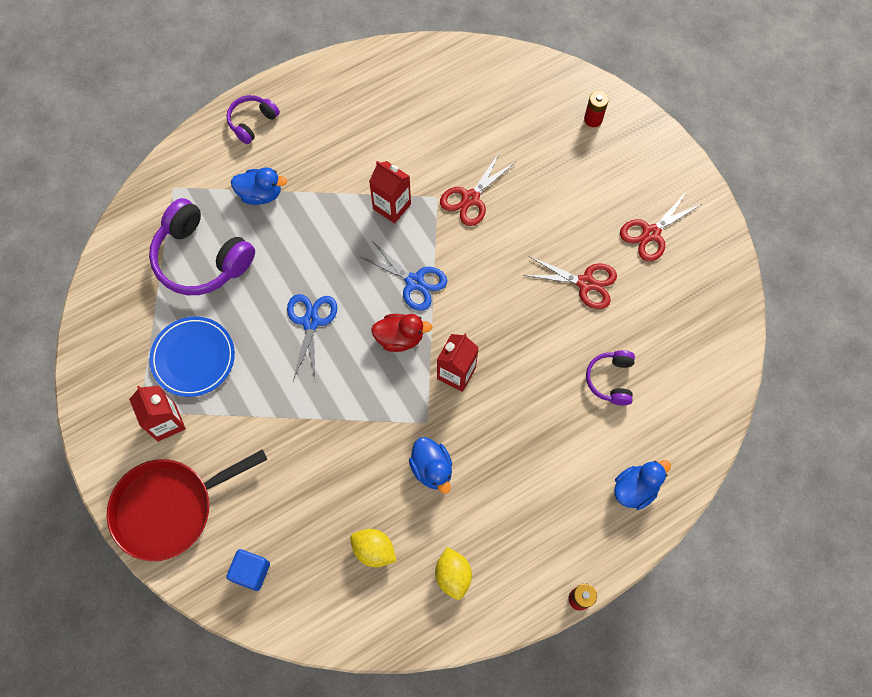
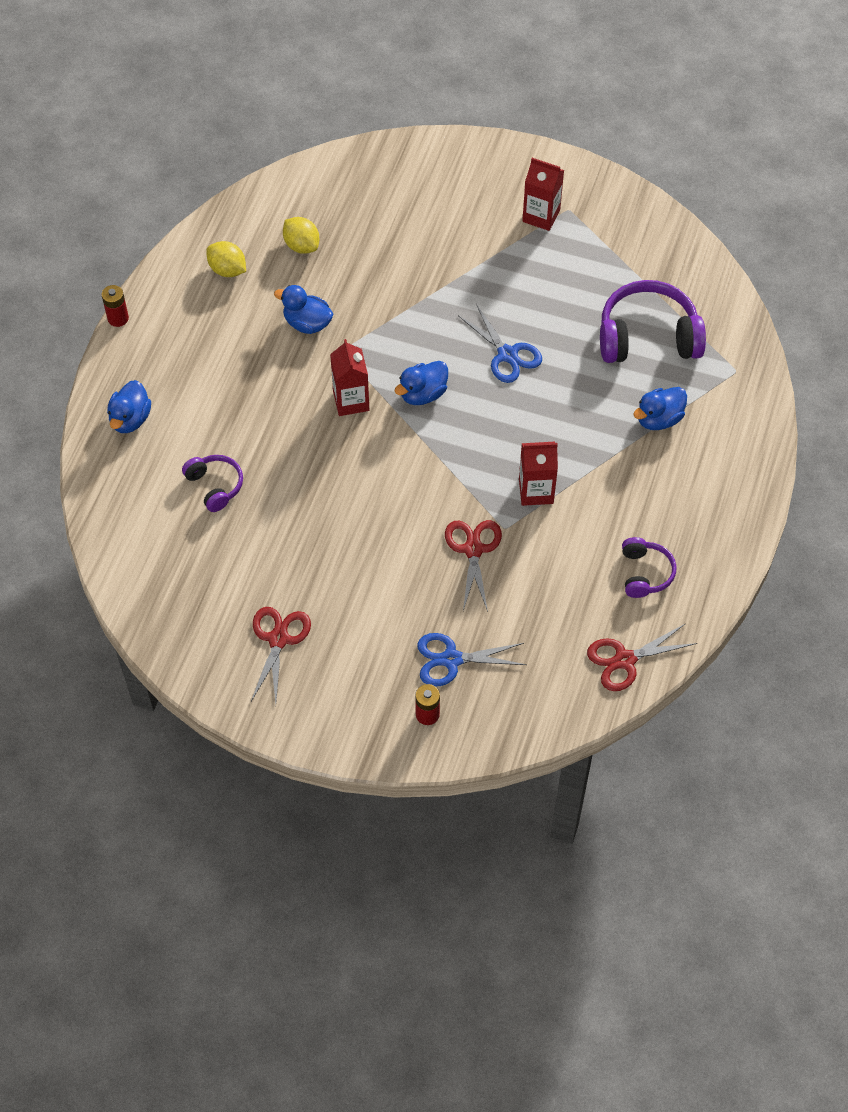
camera: 140 degrees right, 10 degrees down
(169, 508) = (478, 171): red pan -> none
(193, 358) = (570, 267): blue plate -> none
(251, 572) = (378, 176): blue cube -> none
(252, 122) = (736, 472): purple headphones -> purple headphones (644, 573)
(374, 550) = (301, 246): yellow lemon -> yellow lemon turned 60 degrees clockwise
(400, 338) = (423, 394): red duck -> blue duck
(414, 282) = (453, 444): blue scissors -> blue scissors (451, 659)
(585, 283) = (303, 550): red scissors -> red scissors (625, 660)

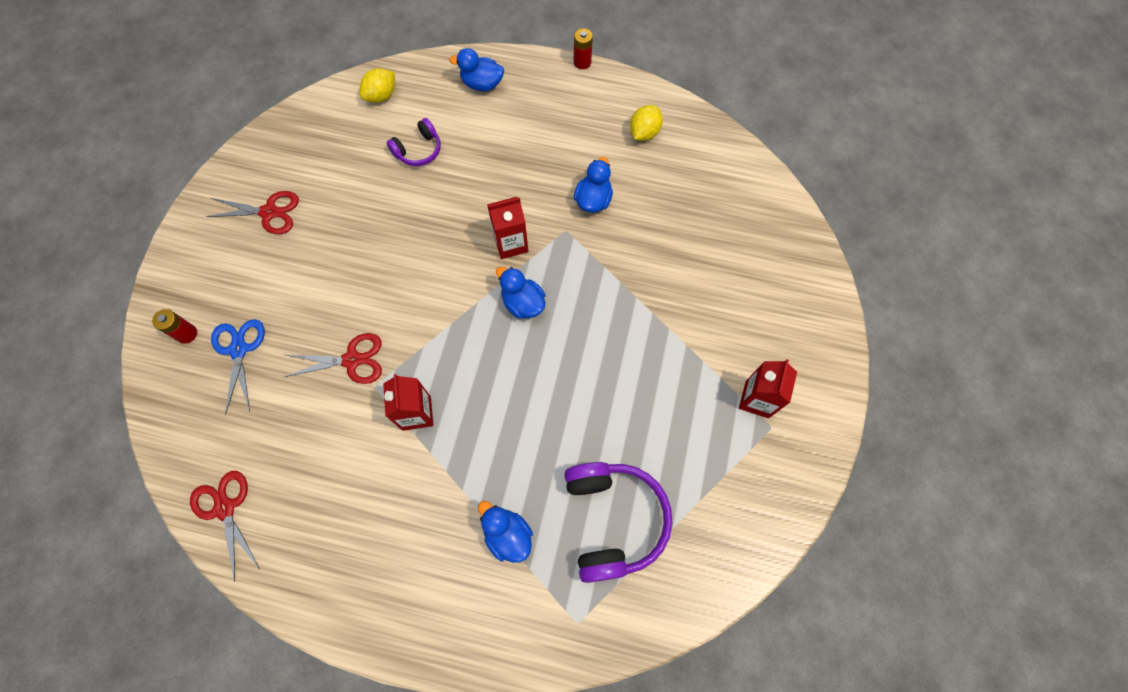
camera: 85 degrees right, 10 degrees up
(301, 246) = (680, 186): yellow lemon -> yellow lemon (381, 96)
(507, 354) = (575, 376): blue scissors -> none
(644, 573) = (321, 525): purple headphones -> none

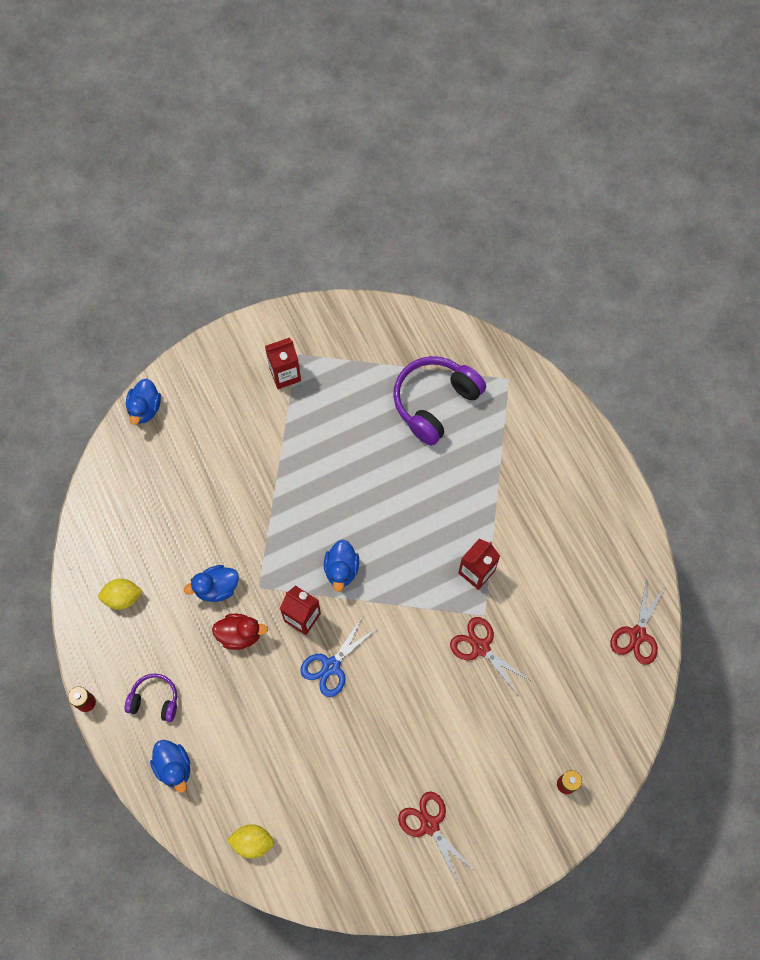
camera: 130 degrees left, 0 degrees up
(239, 350) = (543, 734): blue scissors -> blue scissors (331, 666)
(418, 150) = (279, 760): purple headphones -> purple headphones (154, 700)
(507, 534) = (497, 454): blue duck -> blue duck (145, 408)
(539, 190) = (240, 634): none -> red duck

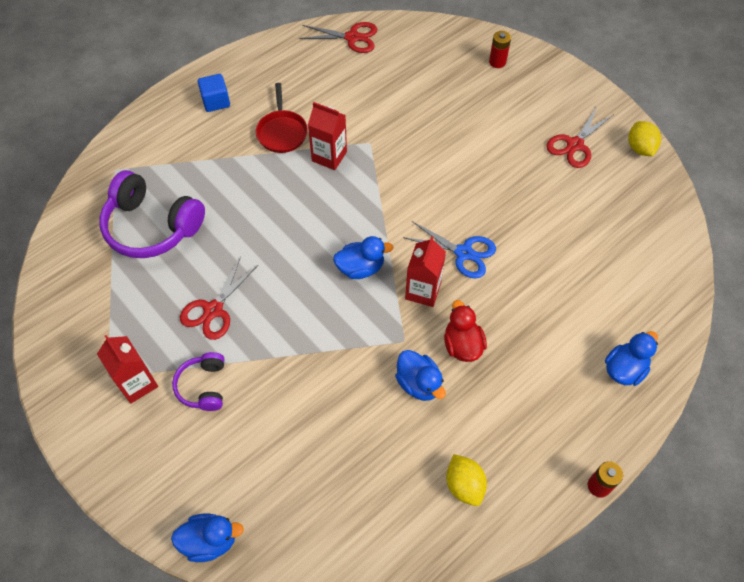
camera: 105 degrees left, 10 degrees down
(154, 700) = (565, 410): purple headphones -> purple headphones (203, 386)
(252, 842) = (659, 277): yellow lemon -> yellow lemon (640, 148)
(481, 647) = (402, 139): red scissors -> red scissors (213, 310)
(518, 534) = (282, 132): none -> red pan
(574, 479) = (216, 101): none -> blue cube

